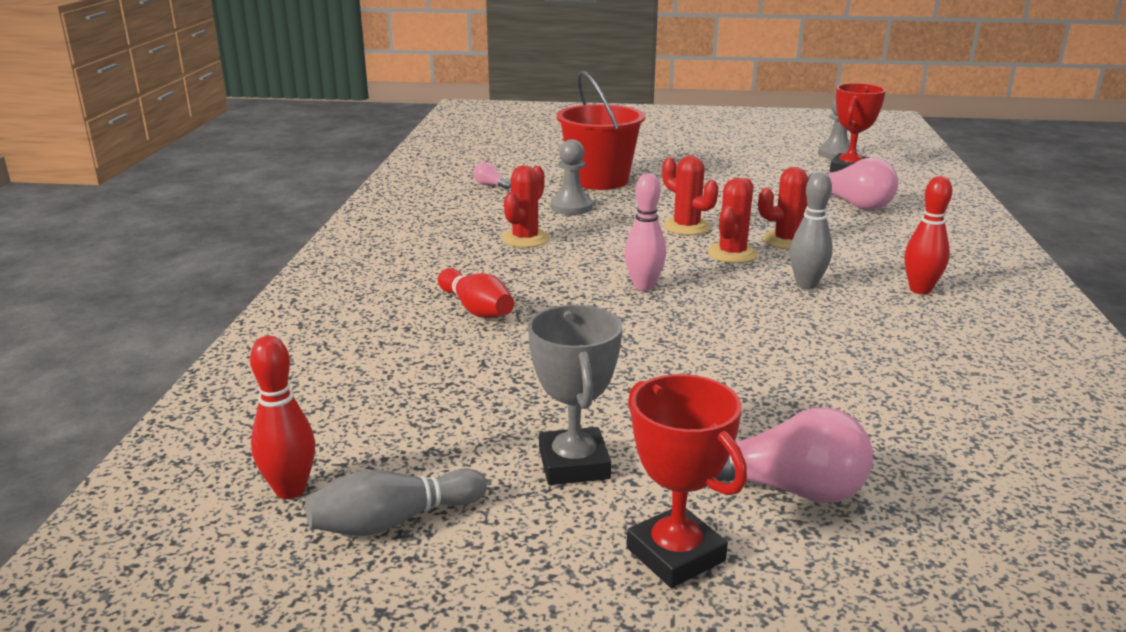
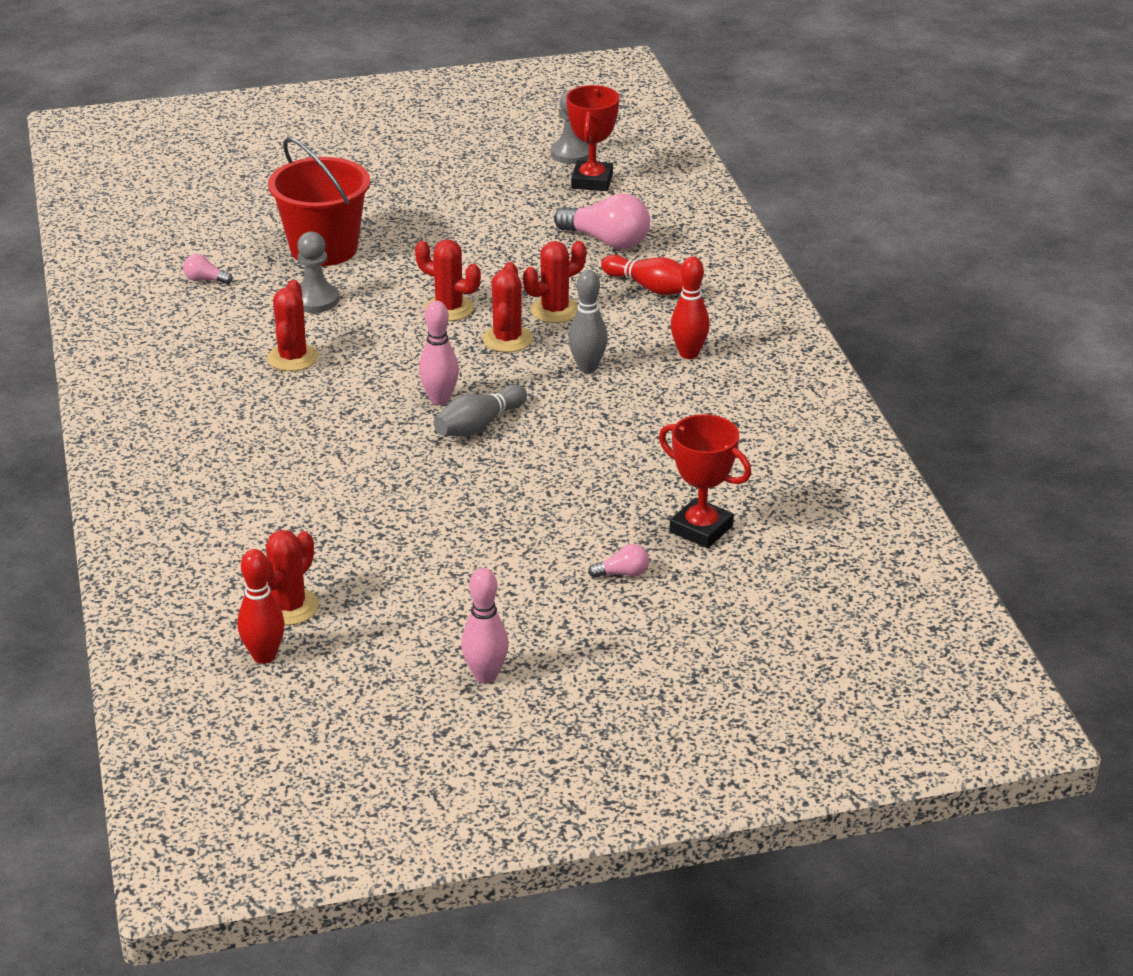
camera: 20 degrees left, 10 degrees up
(362, 441) = (289, 607): none -> red cactus
(393, 521) = (357, 660): grey bowling pin -> grey bowling pin (479, 425)
(476, 309) = (298, 458): red bowling pin -> red bowling pin (650, 287)
(545, 584) = (485, 675): none -> pink bowling pin
(574, 464) = (462, 589): grey trophy -> none
(675, 554) = (561, 637): red trophy -> red trophy (701, 529)
(788, 489) = (622, 573): pink light bulb -> pink light bulb, size x0.48

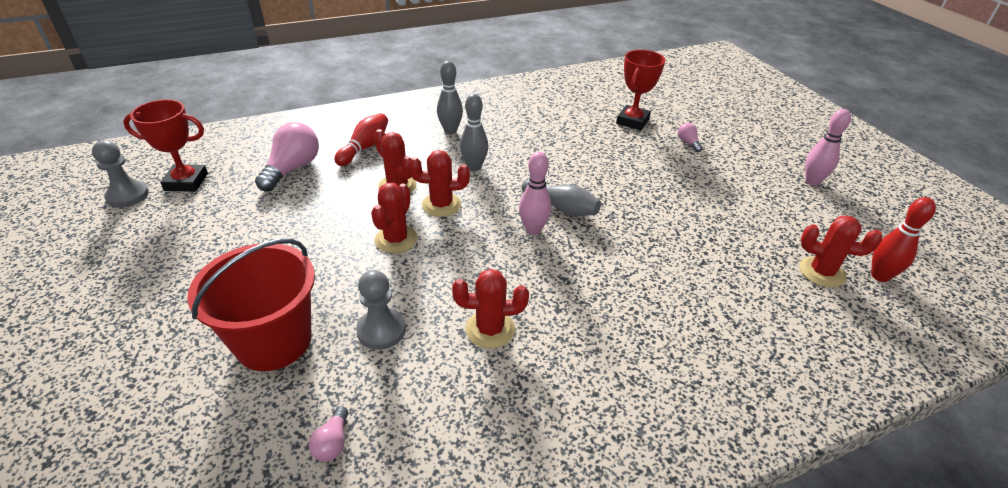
camera: 100 degrees left, 5 degrees up
(689, 354) = (450, 131): red bowling pin -> grey bowling pin

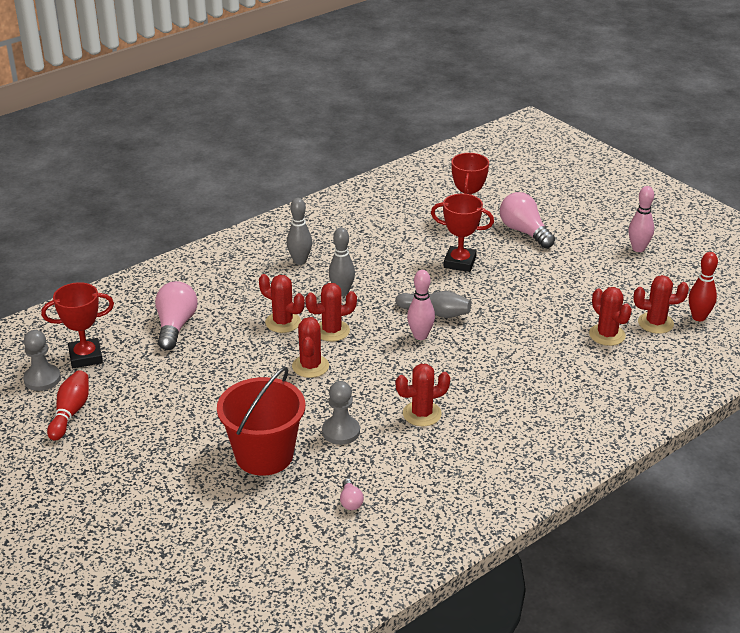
camera: 15 degrees left, 5 degrees down
(365, 148) = (229, 293): red bowling pin -> red bowling pin (70, 413)
(609, 160) = (459, 262): none -> red trophy
(688, 143) = (524, 232): pink light bulb -> pink light bulb, size x2.10
(756, 274) = (607, 335): none -> red cactus

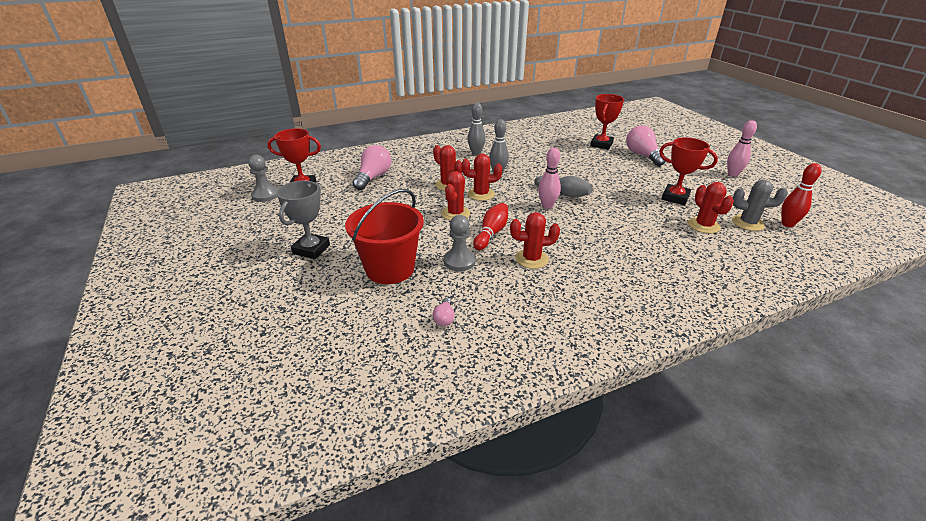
camera: 15 degrees right, 0 degrees up
(70, 413) = (268, 217): red bowling pin -> red bowling pin (491, 233)
(155, 447) = (311, 249): none -> grey trophy
(459, 262) = (590, 167): red trophy -> red trophy (675, 197)
(655, 323) = (747, 223): red cactus -> grey cactus

